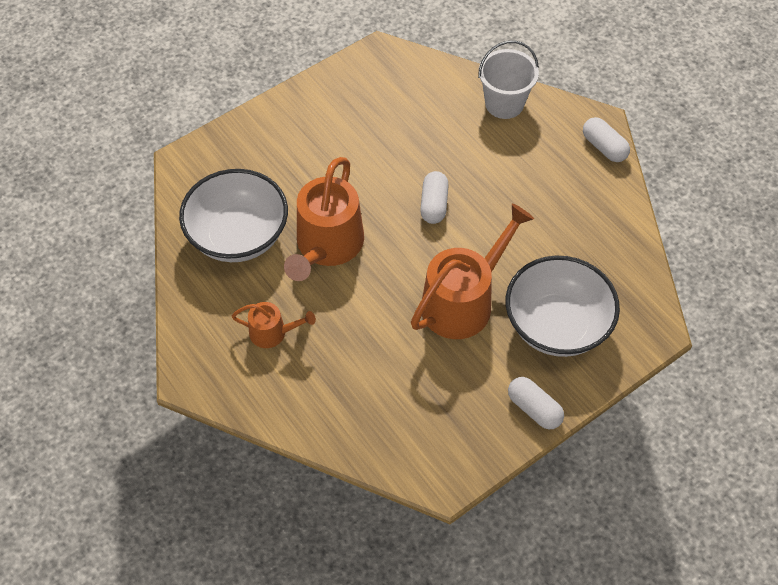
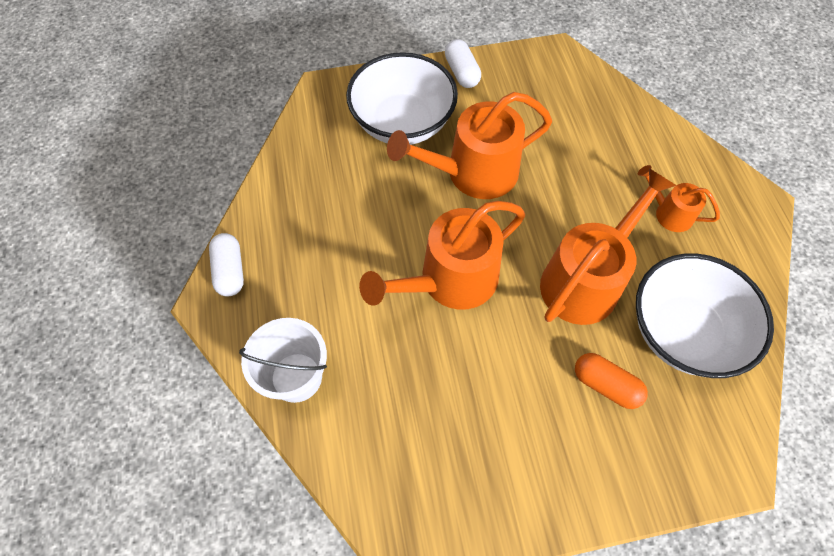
camera: 155 degrees left, 5 degrees up
(287, 178) = (605, 385): none -> orange capsule
(434, 204) = (450, 280): white capsule -> orange watering can

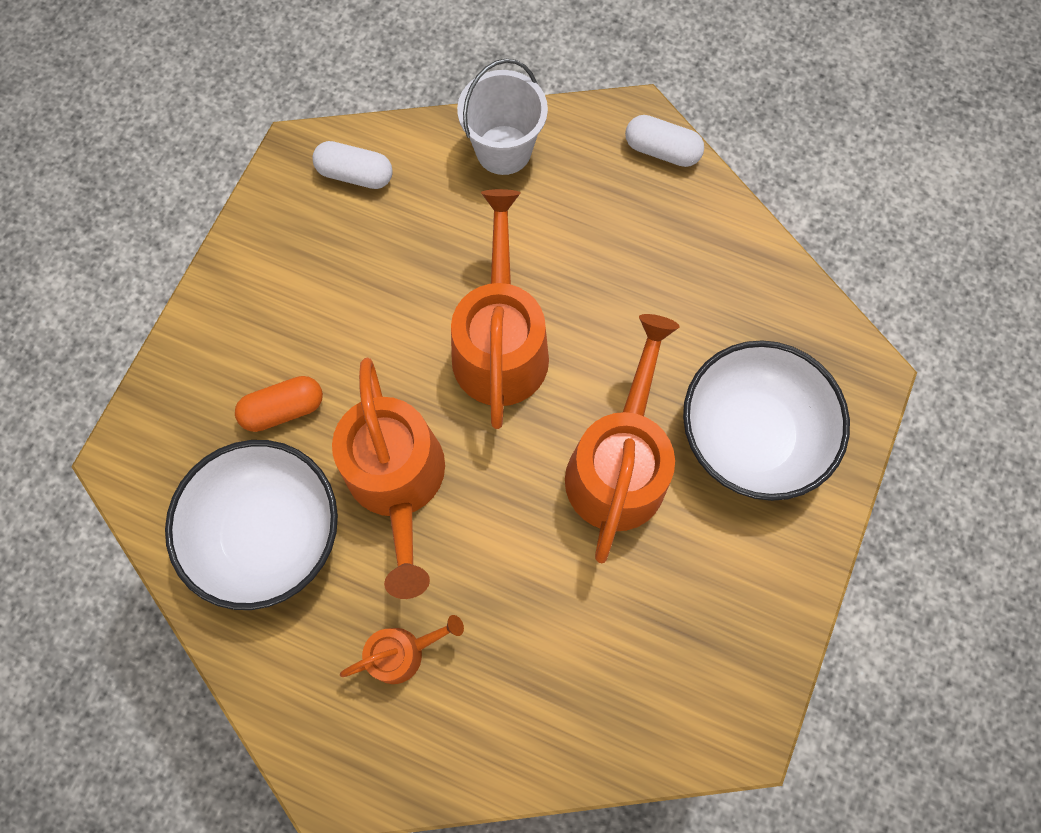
camera: 125 degrees right, 10 degrees up
(462, 72) = (791, 568): white capsule -> white capsule (355, 174)

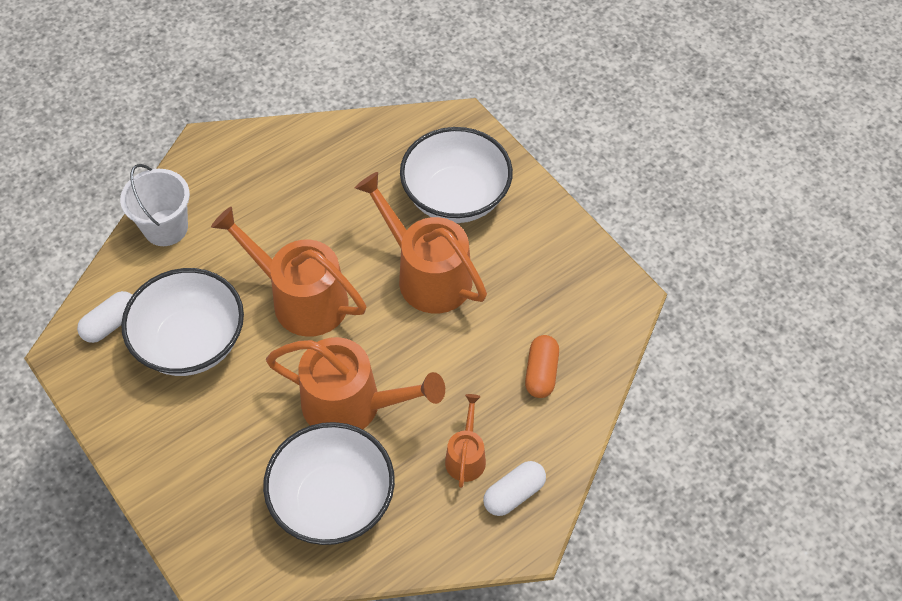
camera: 60 degrees left, 15 degrees down
(283, 409) = (251, 451): orange capsule -> orange capsule (541, 373)
(379, 266) = (191, 342): none -> white bowl
(661, 150) = (238, 143): white capsule -> white capsule (514, 494)

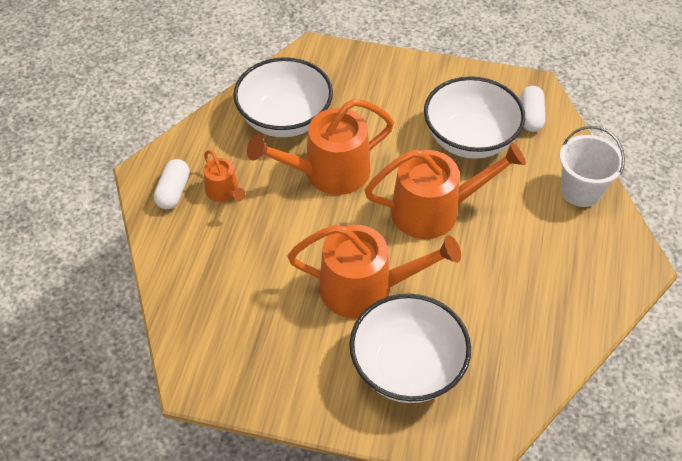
camera: 140 degrees right, 5 degrees down
(541, 373) = (216, 276): orange capsule -> none

